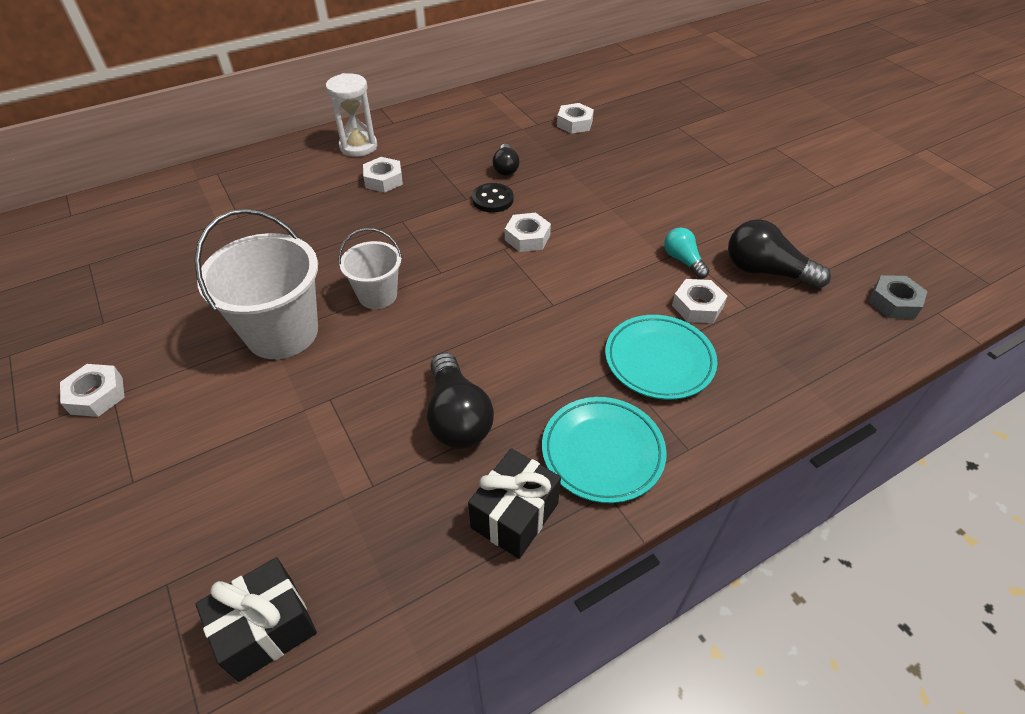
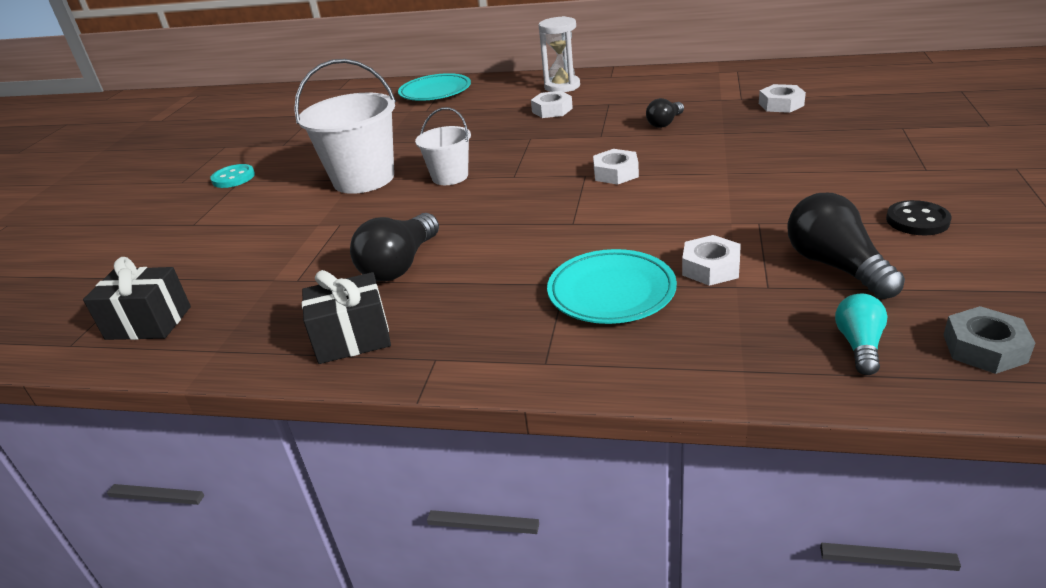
camera: 45 degrees right, 15 degrees down
(96, 395) = (233, 178): white nut -> turquoise button
(492, 199) = (622, 141): black button -> black button (917, 220)
(602, 452) = (470, 331): turquoise plate -> turquoise plate (435, 92)
(683, 260) = (747, 230): turquoise light bulb -> turquoise light bulb (859, 345)

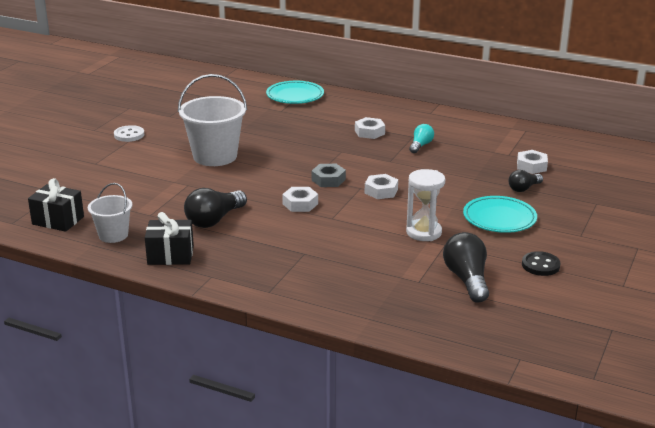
camera: 10 degrees right, 5 degrees down
(233, 178) = (129, 135): turquoise button -> white button
(450, 177) = (272, 168): white bucket -> white bucket (113, 235)
(562, 86) = (389, 113): white hourglass -> white hourglass (423, 232)
(611, 292) = (328, 264): turquoise plate -> turquoise plate (499, 218)
(665, 123) = (440, 161): black light bulb -> black light bulb (523, 188)
(710, 268) = (394, 264): white nut -> white nut (300, 204)
(859, 345) = (441, 321): turquoise light bulb -> turquoise light bulb (421, 145)
(984, 348) = (505, 337): grey nut -> grey nut (328, 180)

